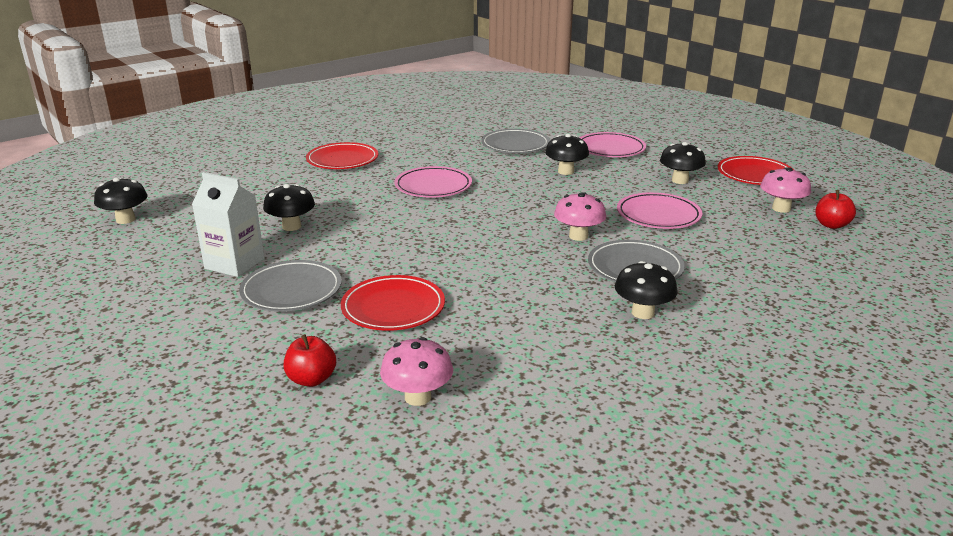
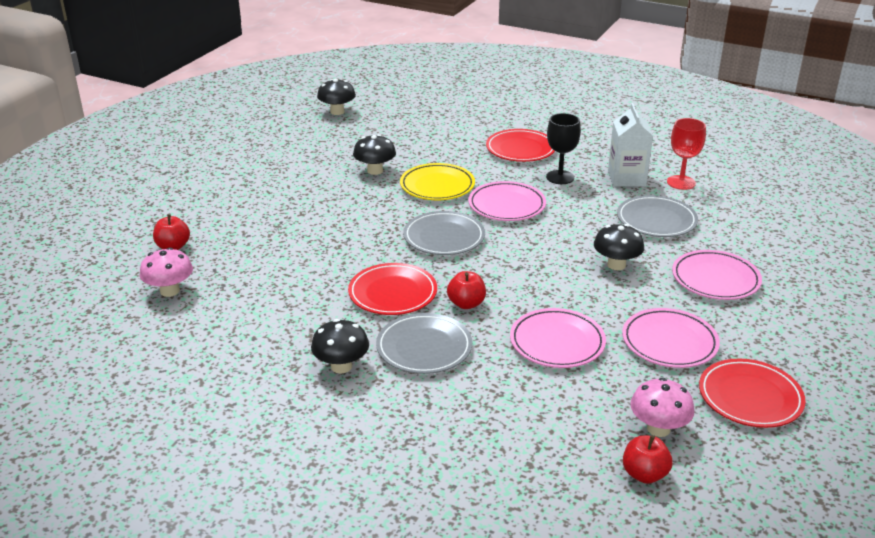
camera: 65 degrees right, 5 degrees up
(234, 264) = (302, 170): white carton -> white carton (626, 178)
(291, 290) = (278, 203): grey plate -> grey plate (444, 237)
(362, 205) = (437, 186): none -> yellow plate
(393, 308) = (279, 249): red plate -> red plate (393, 293)
(411, 158) = (560, 177): none -> black goblet
(469, 125) = (681, 182): none -> red goblet
(578, 236) = (466, 304): pink mushroom -> red apple
(680, 180) = (669, 342): black mushroom -> pink plate

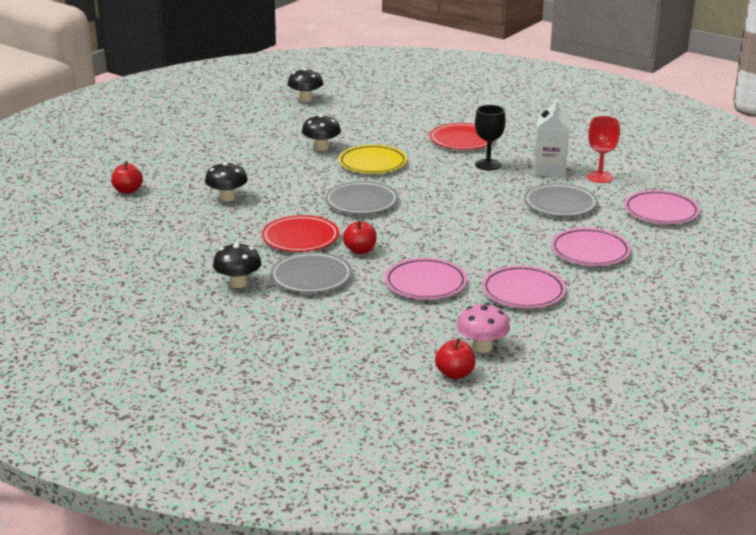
camera: 10 degrees right, 5 degrees down
(170, 291) = (116, 221): pink mushroom -> none
(506, 205) = (428, 182): pink plate -> pink plate (661, 211)
(616, 265) = (505, 234): black mushroom -> black mushroom (227, 198)
(750, 397) = (572, 334): red plate -> none

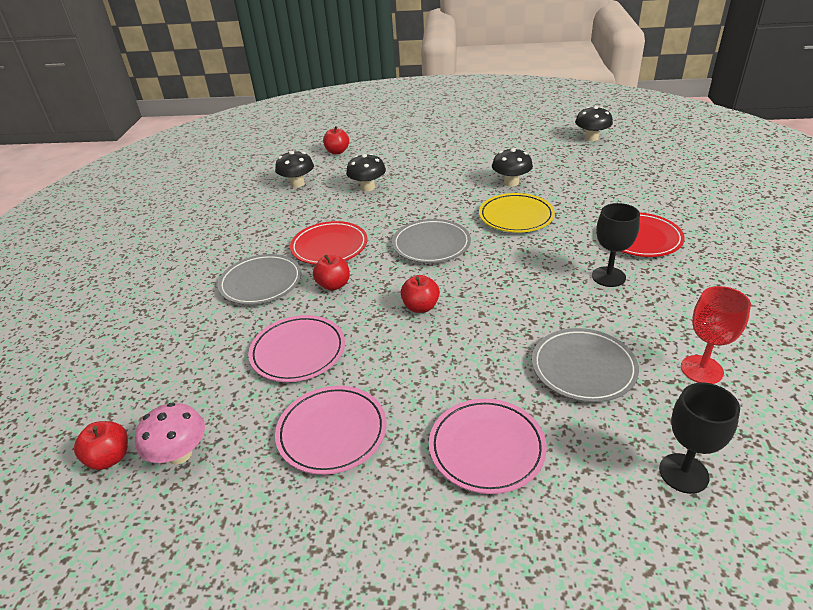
camera: 60 degrees right, 10 degrees up
(238, 283) = (224, 255): black mushroom -> black mushroom (297, 184)
(434, 229) = (420, 307): none -> red apple
(550, 170) = (660, 323): white carton -> none
(661, 211) = (683, 473): pink plate -> black goblet

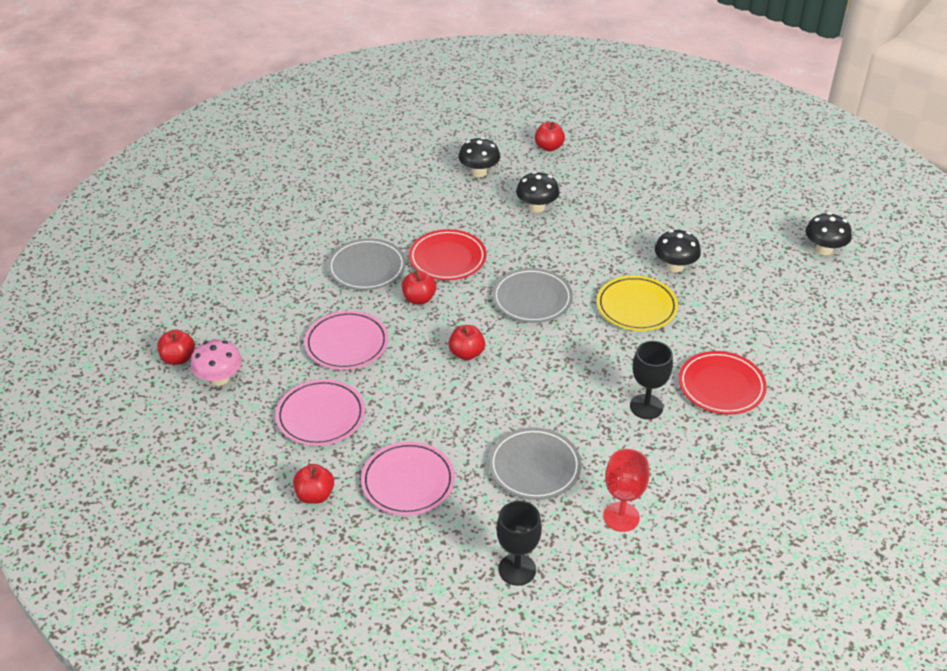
camera: 30 degrees right, 5 degrees up
(403, 522) = (315, 495): none -> red apple

